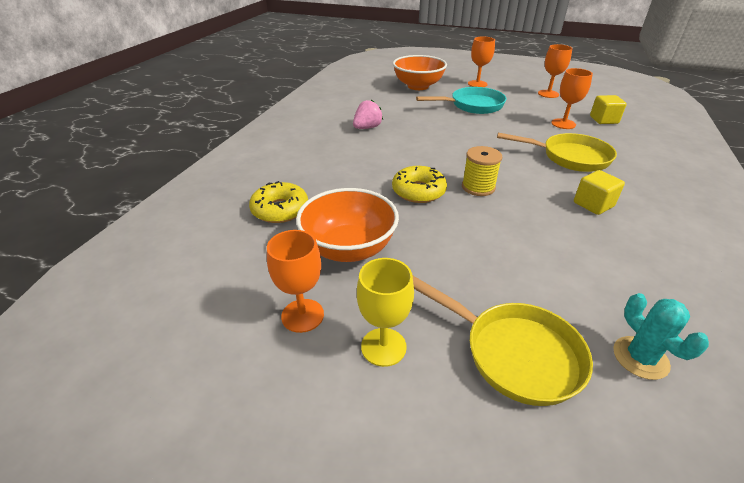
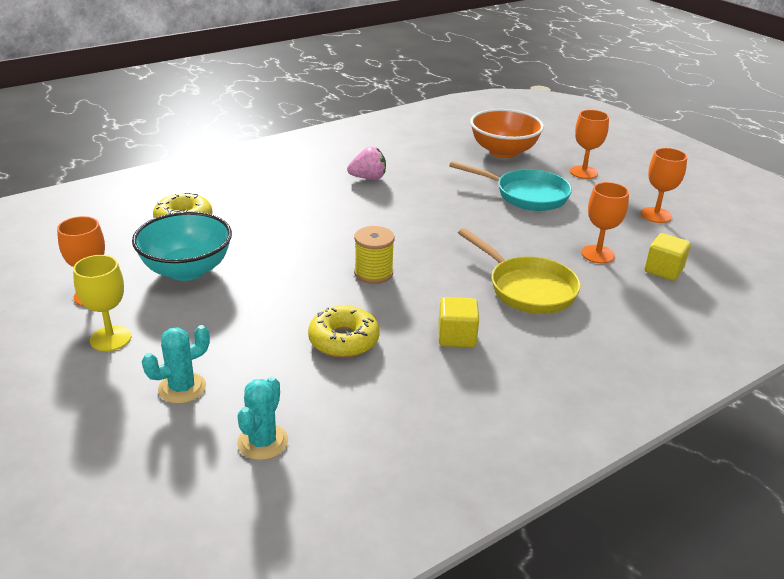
camera: 35 degrees right, 5 degrees down
(349, 248) = (187, 270): orange bowl -> turquoise bowl
(418, 191) = (314, 253): yellow donut -> yellow donut (343, 340)
(513, 353) = (182, 388): yellow pan -> turquoise cactus

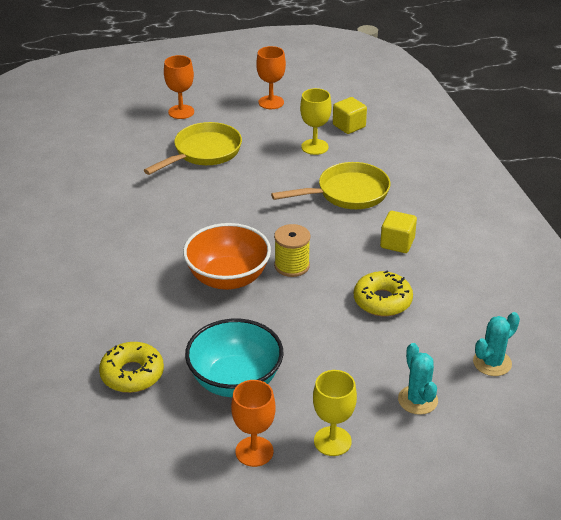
camera: 70 degrees left, 5 degrees up
(263, 442) = (492, 363): turquoise cactus -> turquoise cactus turned 75 degrees counterclockwise
(368, 178) = (116, 233): pink strawberry -> none
(503, 152) = (113, 141): orange bowl -> orange bowl (228, 278)
(526, 195) = (203, 152): turquoise pan -> yellow pan
(597, 254) = (314, 147): orange goblet -> yellow goblet

